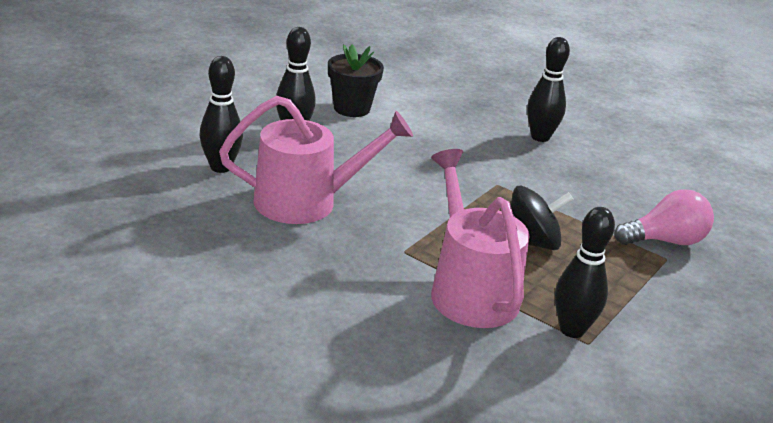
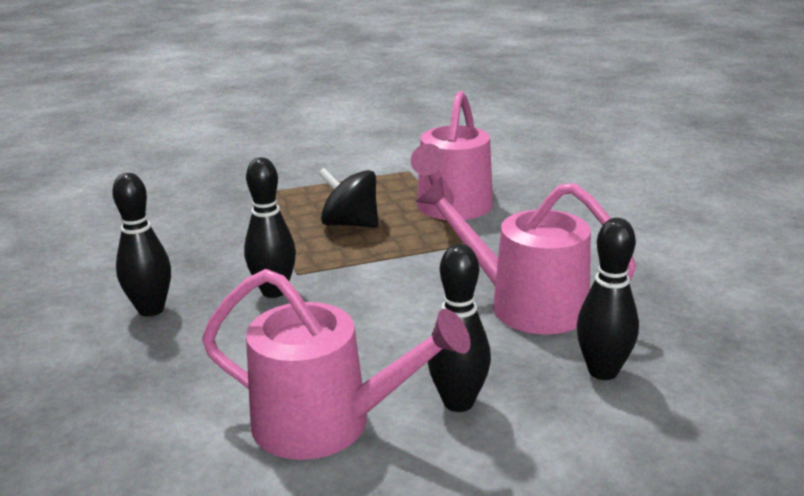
camera: 140 degrees left, 5 degrees down
(351, 108) = (326, 423): black flower pot -> pink watering can
(572, 330) = (409, 177): black bowling pin -> black bowling pin (274, 291)
(665, 241) = (237, 201): pink light bulb -> none

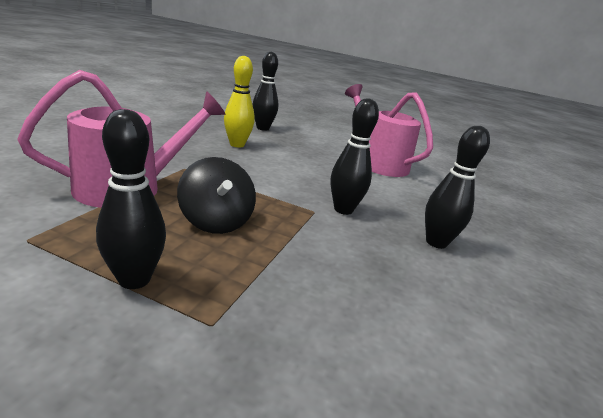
camera: 145 degrees left, 0 degrees up
(458, 402) = (323, 145): black bowling pin -> black bowling pin (134, 279)
(526, 304) = (237, 144): pink watering can -> yellow bowling pin

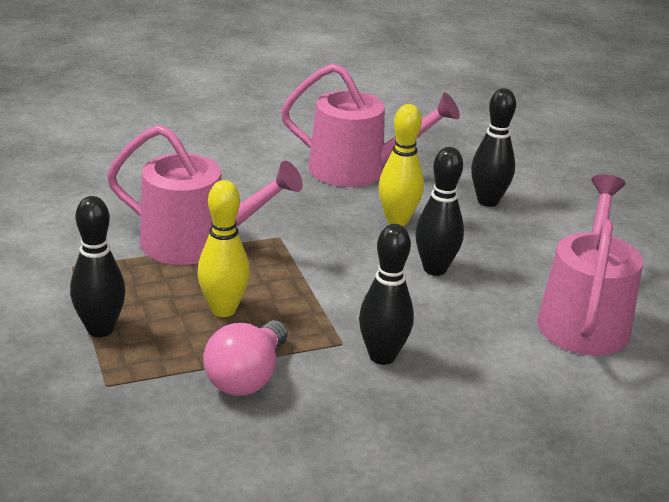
camera: 50 degrees right, 5 degrees up
(177, 127) = (357, 170): none -> pink watering can
(216, 221) = (223, 309): black spinning top -> yellow bowling pin
(301, 257) = (247, 377): none -> pink light bulb
(436, 242) = (427, 442): black bowling pin -> black bowling pin (435, 269)

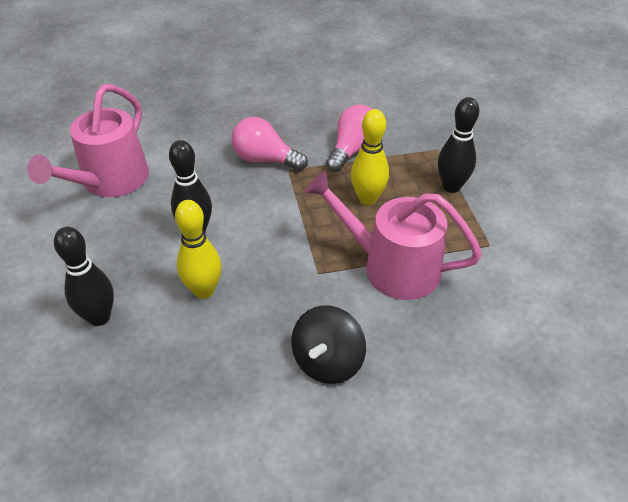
camera: 170 degrees left, 15 degrees up
(261, 180) = (327, 361): none -> black spinning top
(357, 170) = (216, 378): pink watering can -> none
(382, 356) = (265, 159): black bowling pin -> pink light bulb

